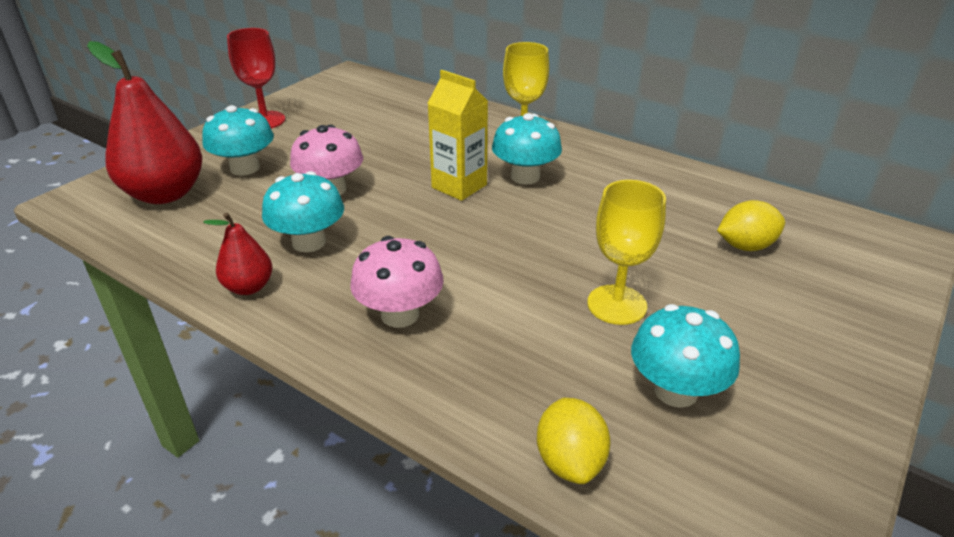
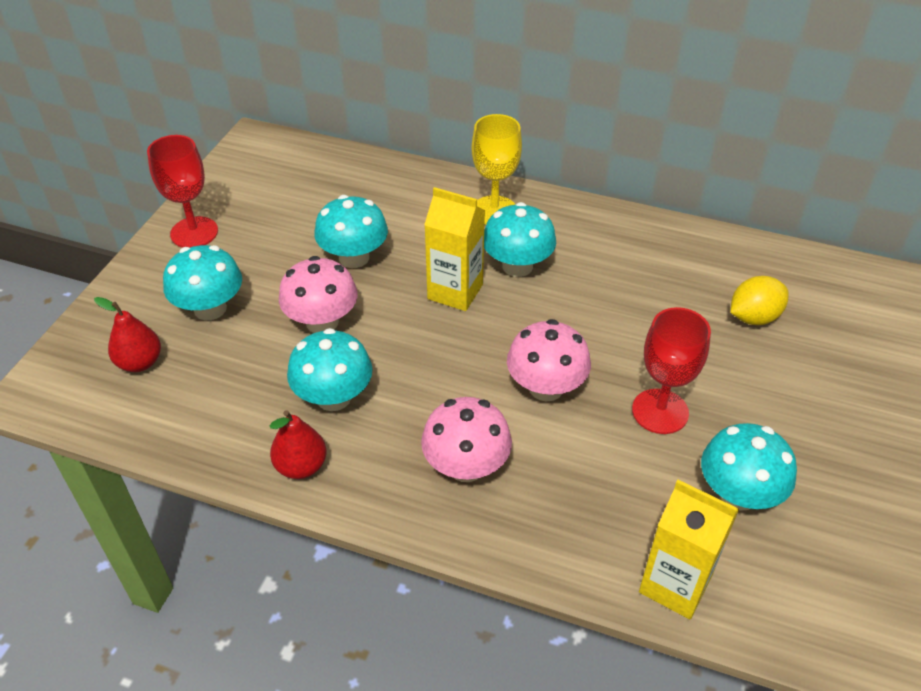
camera: 15 degrees left, 10 degrees up
(165, 194) = (140, 362): red pear -> red pear, size x0.51
(384, 152) = (354, 257): none -> turquoise mushroom
(509, 267) = (546, 387): none -> pink mushroom
(570, 461) = (675, 584): yellow lemon -> yellow carton
(617, 305) = (660, 411): yellow goblet -> red goblet

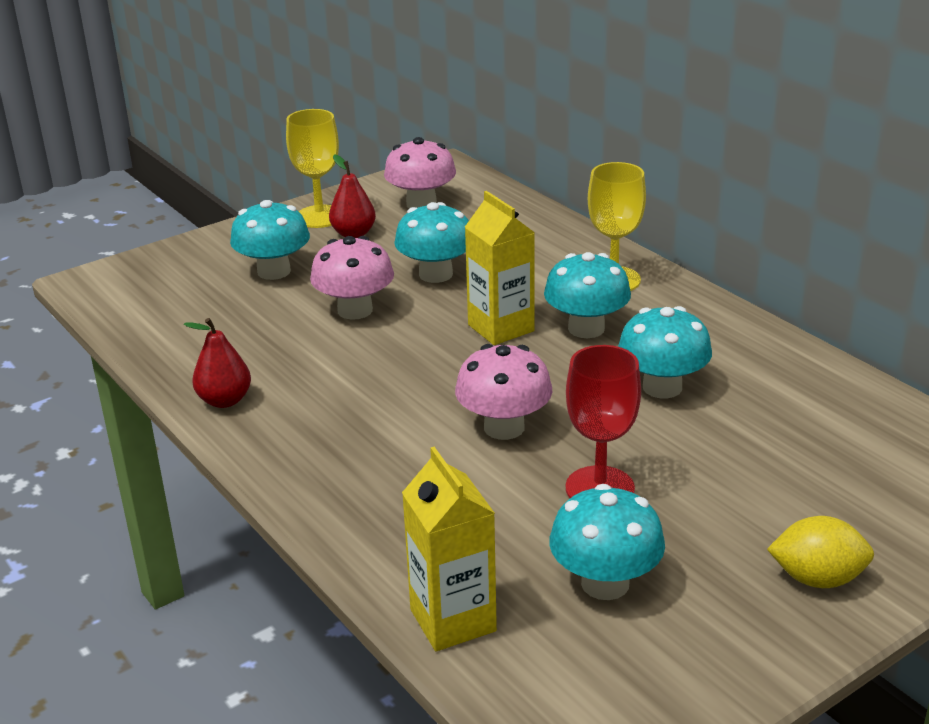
camera: 35 degrees right, 15 degrees down
(140, 362) = (181, 289): red pear -> red pear (353, 234)
(194, 232) = (319, 217): red goblet -> yellow goblet
(334, 397) = (304, 365): turquoise mushroom -> turquoise mushroom (662, 387)
(466, 466) = (361, 455): pink mushroom -> pink mushroom (421, 204)
(753, 317) = (803, 453): yellow lemon -> yellow lemon (817, 579)

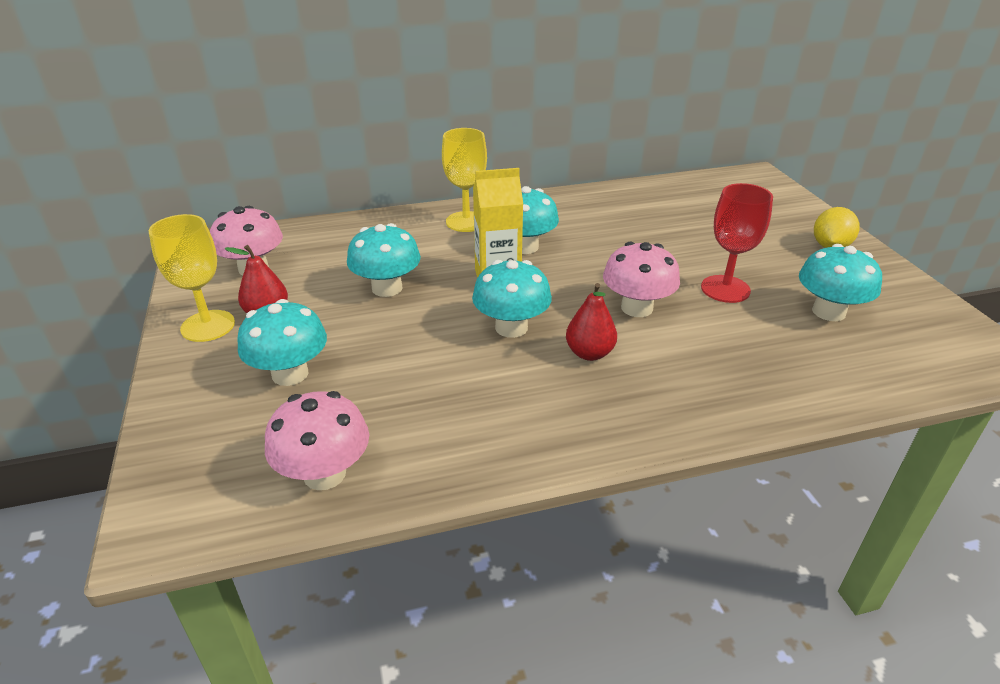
camera: 70 degrees left, 5 degrees up
(224, 400) = (516, 448): red pear -> red pear (589, 353)
(355, 310) = (411, 340): pink mushroom -> pink mushroom (324, 474)
(453, 620) = (866, 380): yellow carton -> none
(662, 387) = (617, 240): turquoise mushroom -> turquoise mushroom (511, 327)

